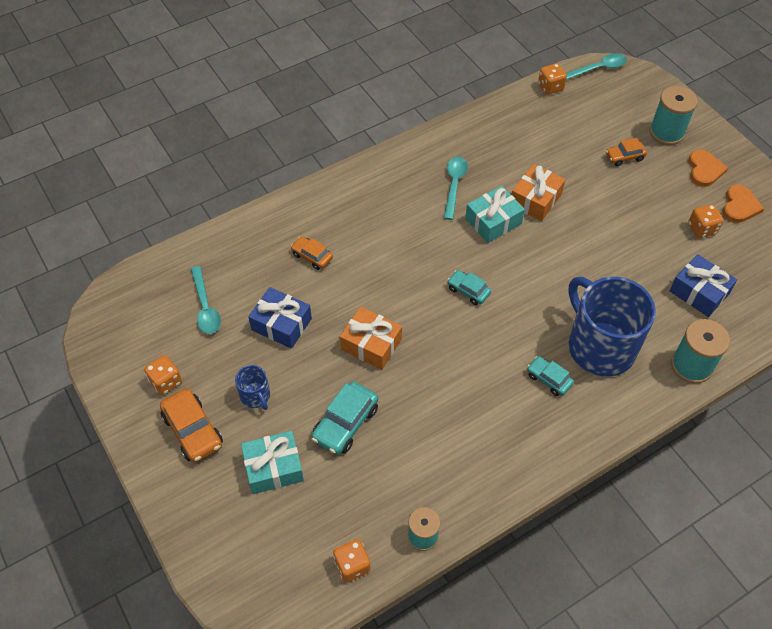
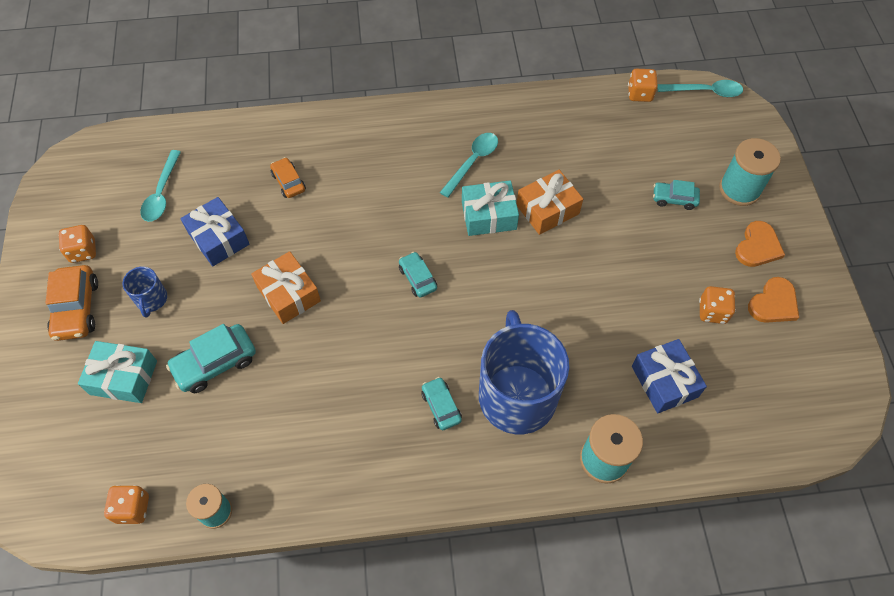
camera: 25 degrees right, 5 degrees up
(624, 157) = (674, 199): orange car -> turquoise car

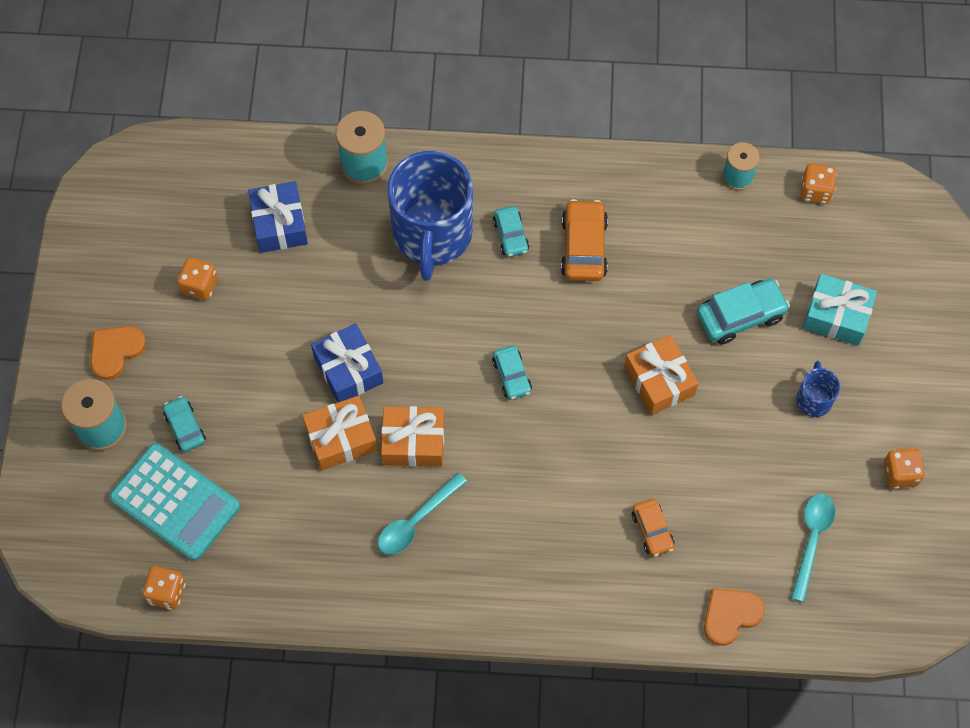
camera: 170 degrees left, 5 degrees up
(76, 309) = (897, 402): orange car -> orange car (584, 247)
(218, 238) = (739, 464): blue gift -> blue gift (348, 370)
(489, 215) = (413, 442): turquoise gift -> orange gift
(659, 148) = (175, 502): none -> turquoise calculator
(674, 199) = (185, 427): turquoise car -> turquoise car turned 135 degrees counterclockwise
(705, 91) = (78, 581): turquoise spoon -> none
(773, 303) = (130, 284): orange heart -> orange heart (730, 615)

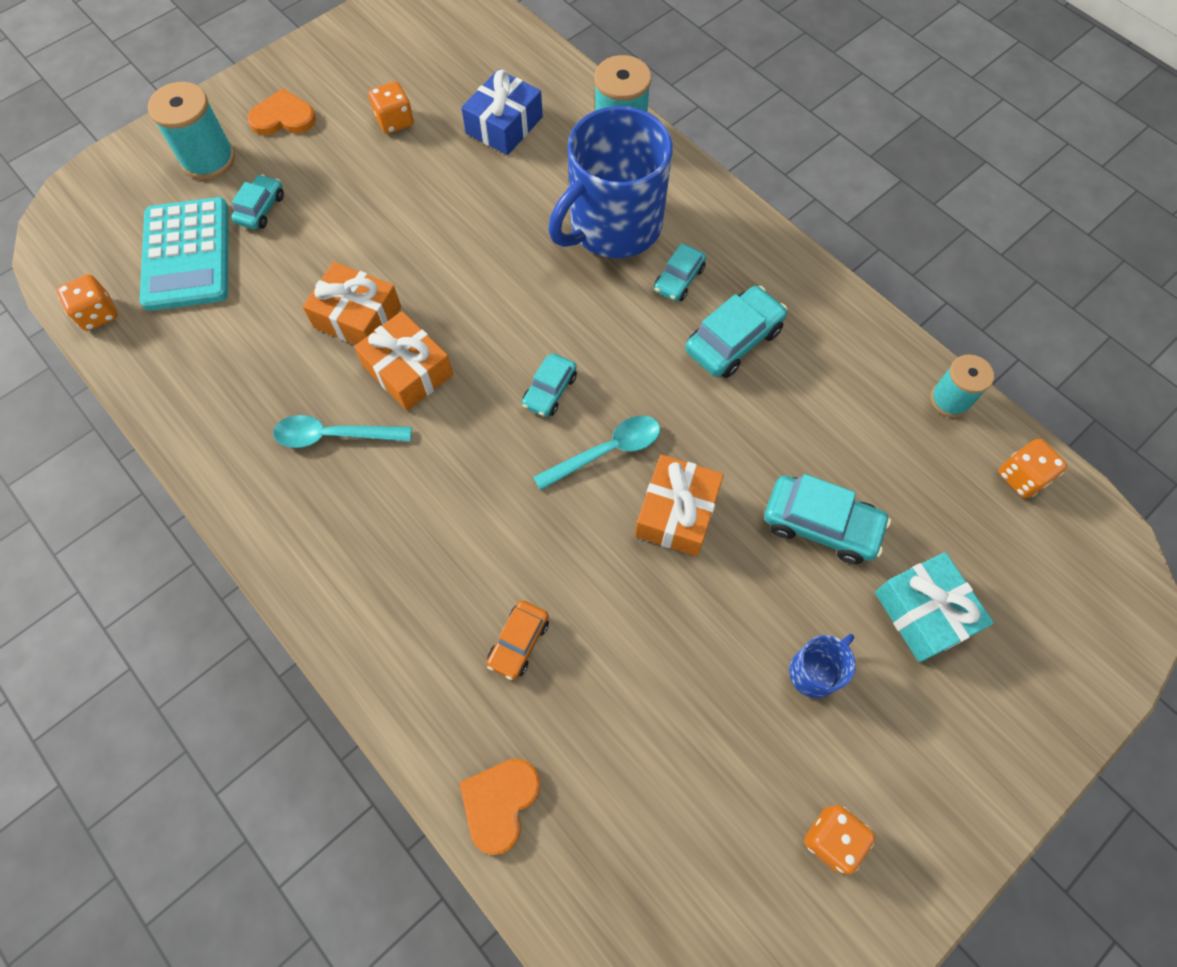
camera: 45 degrees right, 0 degrees up
(348, 370) = (426, 271): blue gift -> none
(584, 247) = (733, 340): orange car -> turquoise car
(730, 615) = (500, 803): orange heart -> orange heart turned 75 degrees counterclockwise
(812, 540) = (663, 812): turquoise spoon -> turquoise spoon (607, 451)

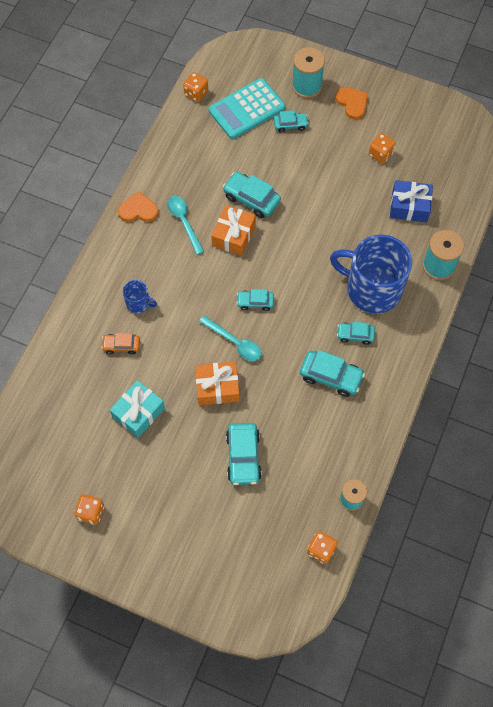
camera: 65 degrees right, 0 degrees up
(358, 317) = (251, 199): orange gift -> turquoise car
(500, 803) = (49, 369): orange heart -> orange heart (138, 210)
(814, 671) = (165, 479): blue mug -> blue mug (138, 303)
(924, 612) = (219, 521): turquoise gift -> turquoise gift (138, 412)

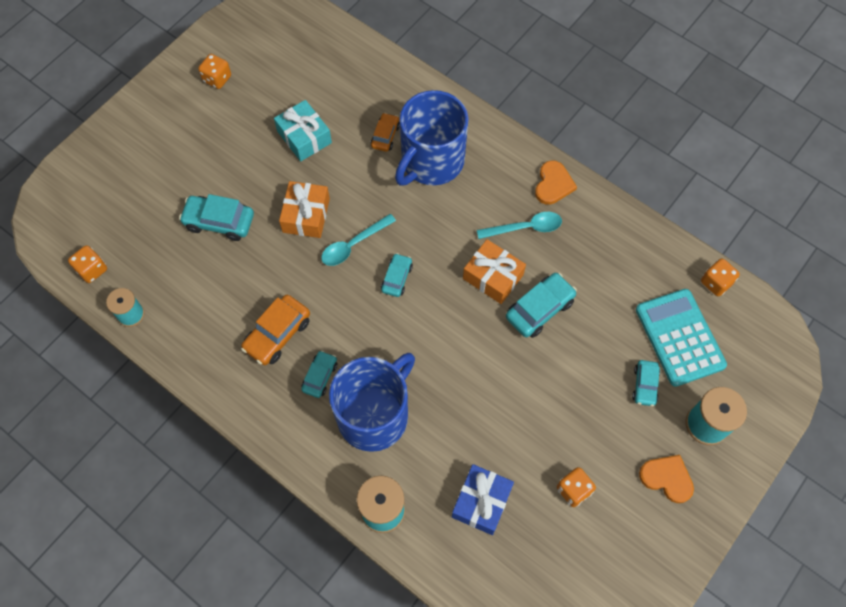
camera: 105 degrees right, 0 degrees up
(138, 303) = (431, 161): blue mug -> blue mug, size x2.30
(331, 376) = (277, 334): turquoise car -> orange car
(352, 103) = (667, 478): orange heart -> orange heart turned 135 degrees counterclockwise

